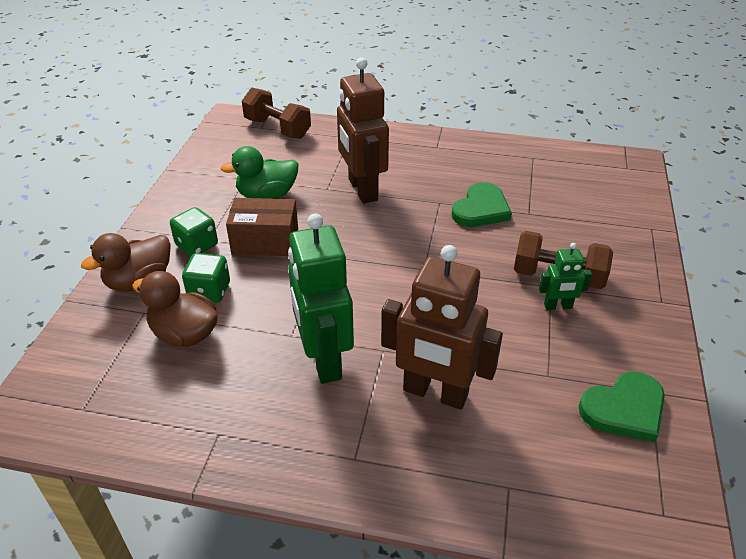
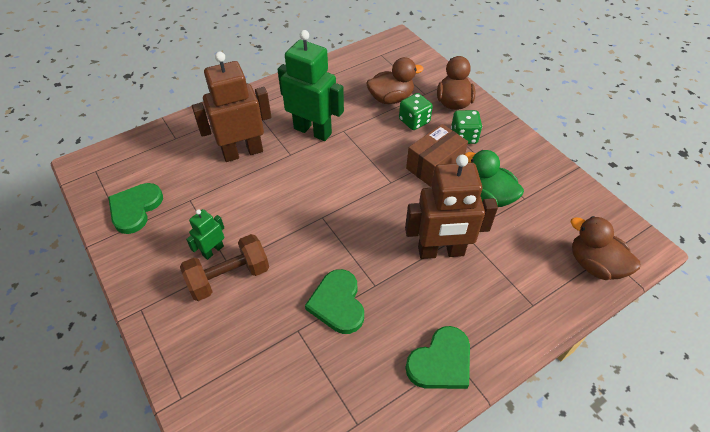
camera: 135 degrees right, 10 degrees up
(267, 195) = (488, 196): green duck -> green duck turned 75 degrees counterclockwise
(277, 128) = (594, 265): brown dumbbell -> brown duck
(362, 190) = (441, 252): brown robot -> brown robot turned 150 degrees clockwise
(447, 150) = (441, 362): none -> green heart

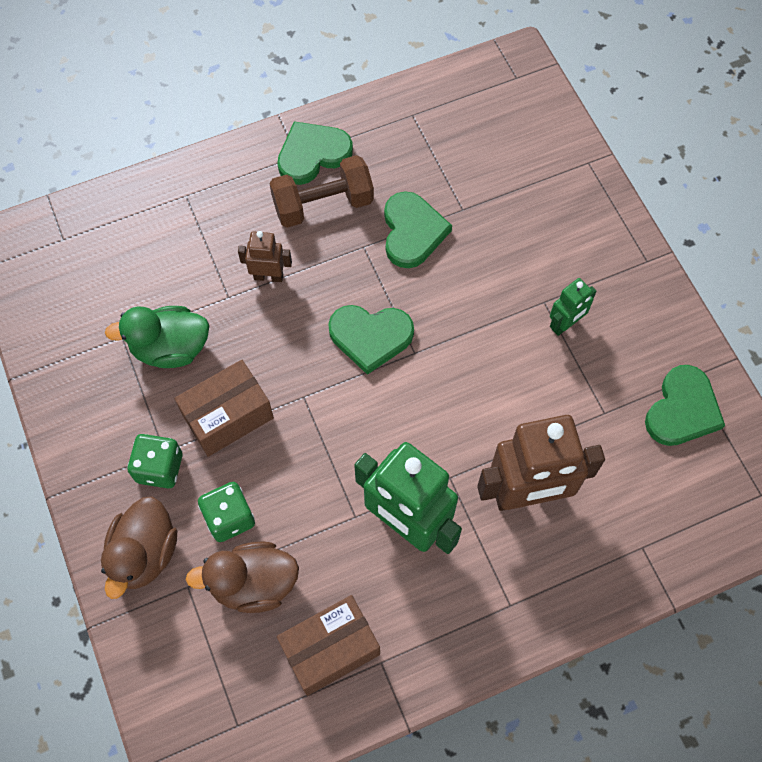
camera: 170 degrees left, 15 degrees up
(229, 277) = (542, 284): brown dumbbell -> brown dumbbell (323, 204)
(344, 81) = (330, 649): none -> brown box
(355, 222) = (370, 337): none -> green heart
(441, 252) = (268, 276): brown robot -> brown robot, size x0.49
(488, 196) = (170, 348): green duck -> green duck turned 120 degrees clockwise
(594, 265) = (86, 230): brown duck -> none

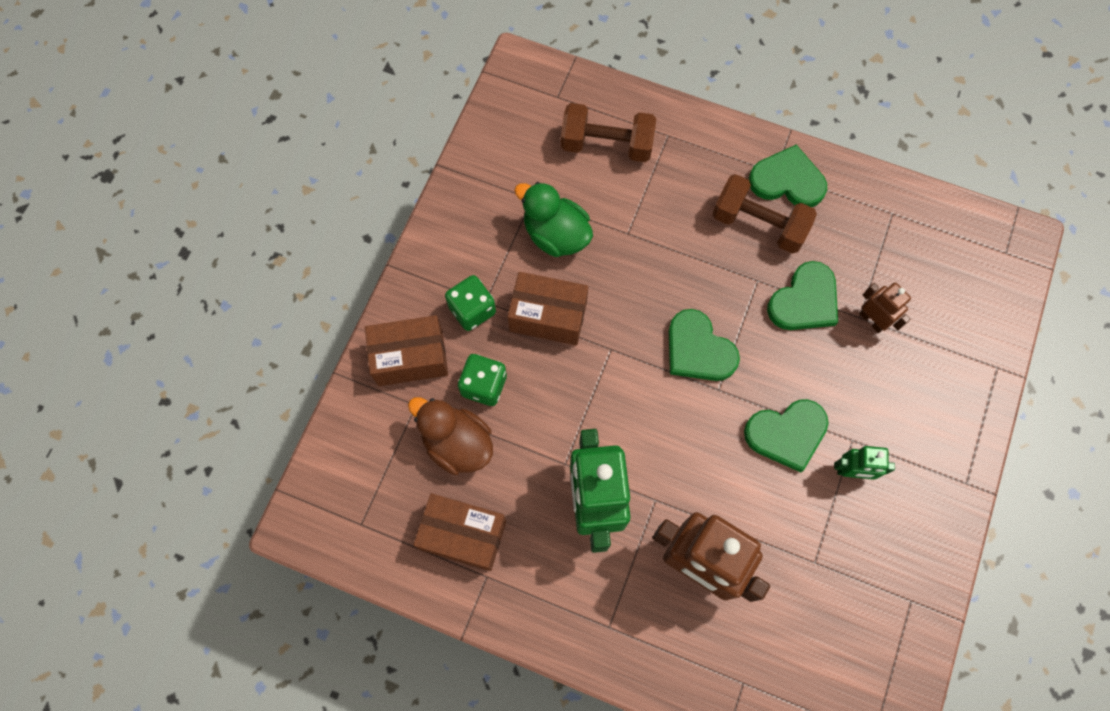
camera: 45 degrees right, 5 degrees up
(143, 243) = (606, 145): none -> brown dumbbell
(144, 553) = (410, 358): brown duck -> brown box
(268, 276) = (669, 242): brown robot -> brown robot (872, 320)
(682, 409) = (878, 617): green heart -> green heart (786, 434)

